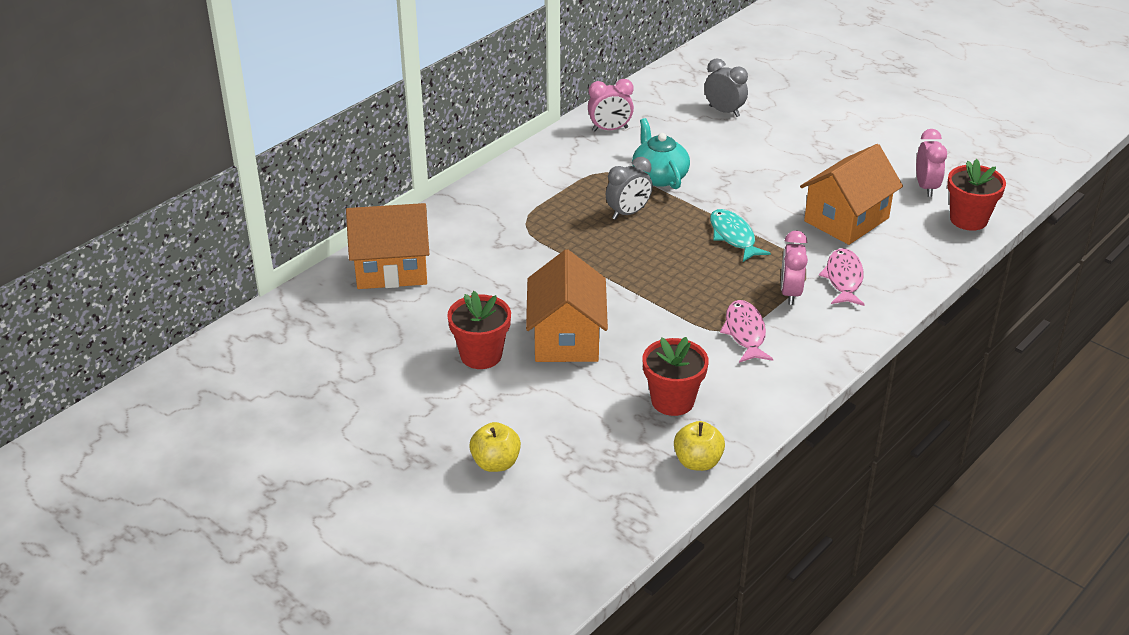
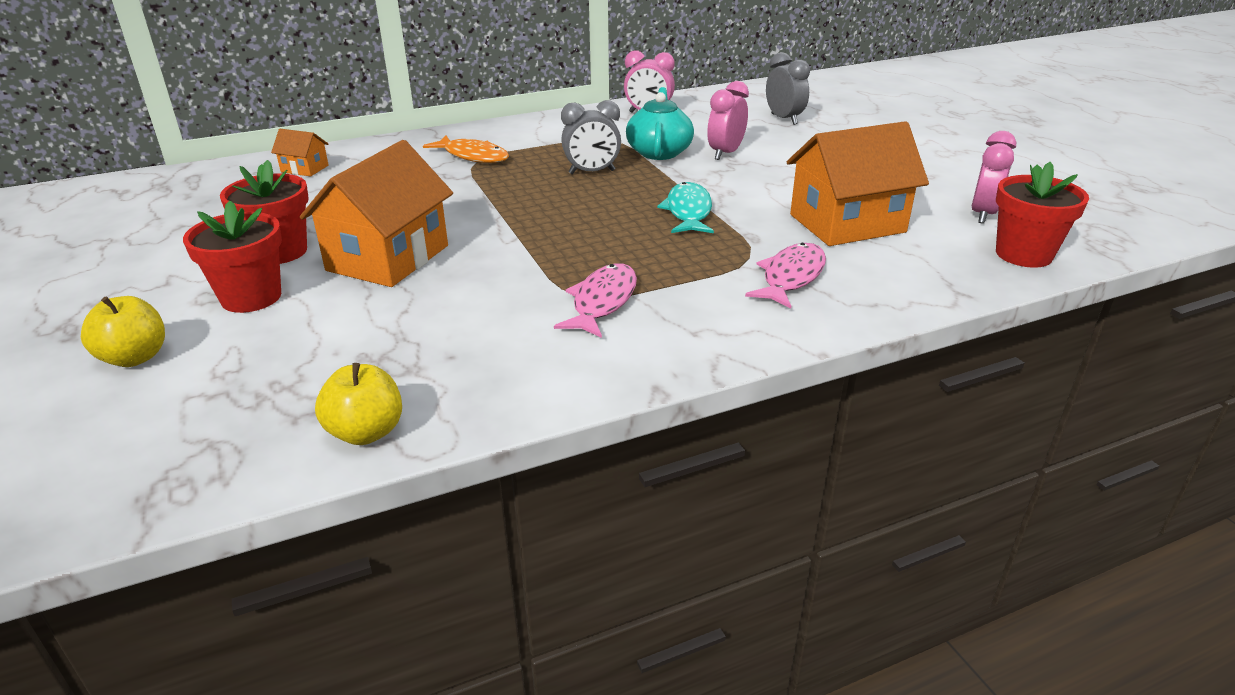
camera: 25 degrees right, 5 degrees down
(391, 269) = (304, 169): orange house -> orange house, size x0.46
(516, 219) = (473, 156): none -> orange fish
(672, 401) = (425, 350): red flower pot -> red flower pot (251, 297)
(790, 293) = (704, 276): pink clock -> pink clock (725, 153)

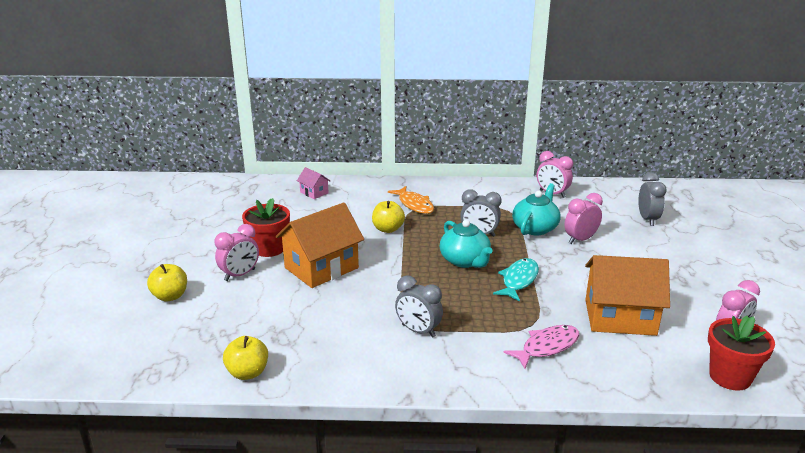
camera: 25 degrees right, 5 degrees down
(251, 297) = (240, 275): red flower pot -> pink clock
(304, 169) = (314, 193): orange house -> pink house
(456, 191) = (388, 229): none -> yellow apple
(598, 205) = (465, 261): none -> turquoise teapot
(602, 302) = (418, 331): pink fish -> grey clock

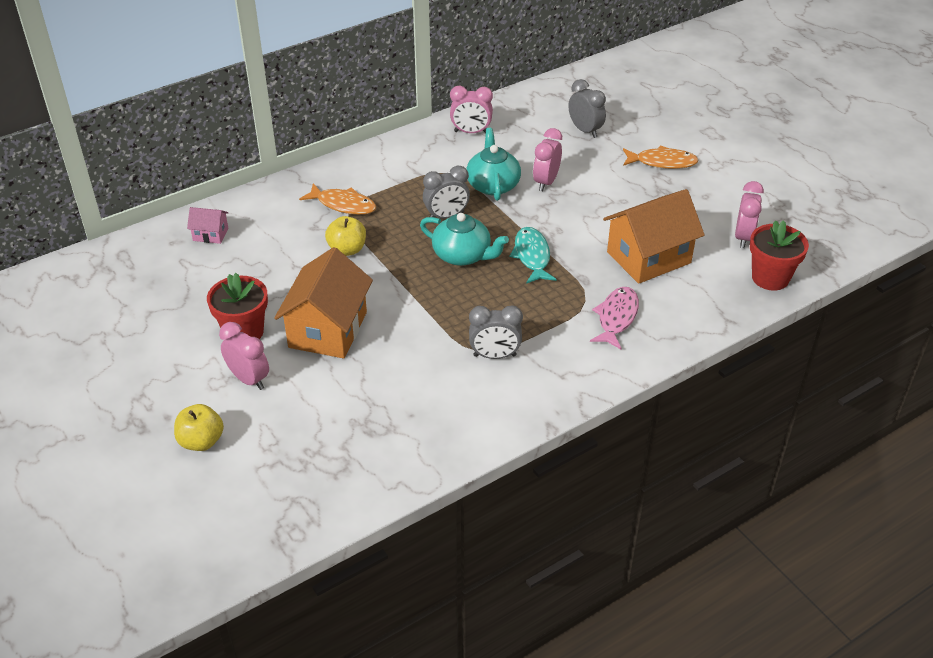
camera: 35 degrees left, 15 degrees up
(240, 275) = (249, 379): pink clock -> pink clock turned 60 degrees counterclockwise
(247, 373) = (384, 479): yellow apple -> none
(698, 259) = (662, 162): none -> orange fish

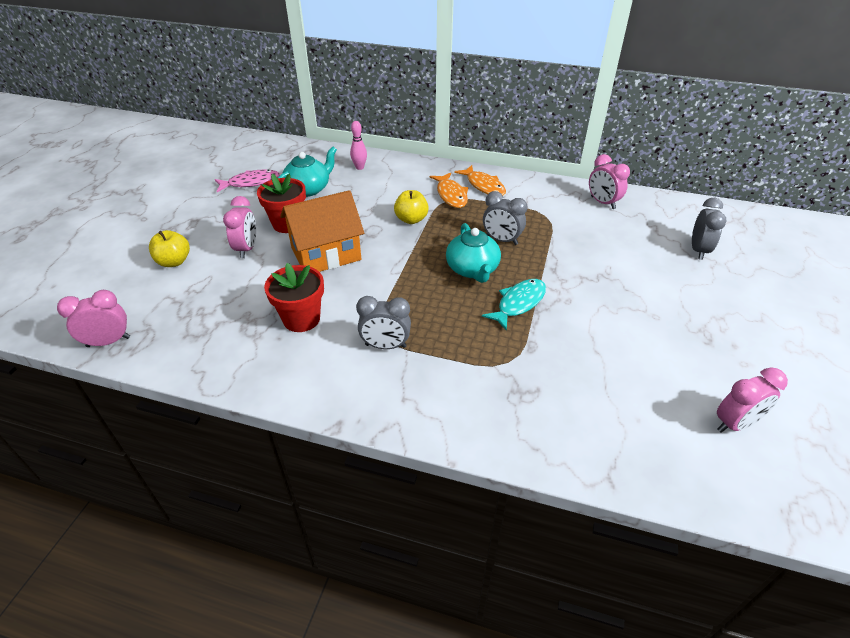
camera: 50 degrees right, 0 degrees up
(210, 234) = (359, 167): pink house -> pink bowling pin
(493, 185) = (565, 241): turquoise teapot -> turquoise teapot (309, 189)
(494, 355) = (385, 346): grey clock -> grey clock turned 45 degrees counterclockwise
(546, 182) = (609, 264): pink clock -> pink clock (108, 342)
(616, 317) = (512, 393): pink fish -> pink fish (251, 183)
(648, 257) = (612, 371): orange house -> none
(662, 162) = (738, 312): orange fish -> orange fish (483, 186)
(770, 278) = (712, 479): red flower pot -> red flower pot (301, 319)

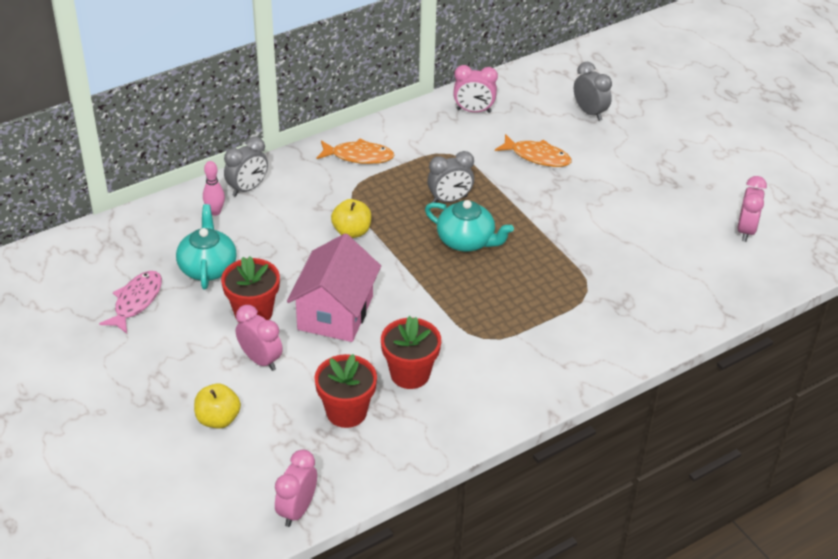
camera: 50 degrees left, 0 degrees up
(231, 310) = (346, 412): none -> red flower pot
(326, 254) = (335, 313): orange house -> pink house
(385, 346) = (498, 343): grey clock -> grey clock (247, 188)
(451, 195) = (346, 184): orange fish -> orange fish (537, 156)
(518, 303) = (535, 244): turquoise fish -> none

